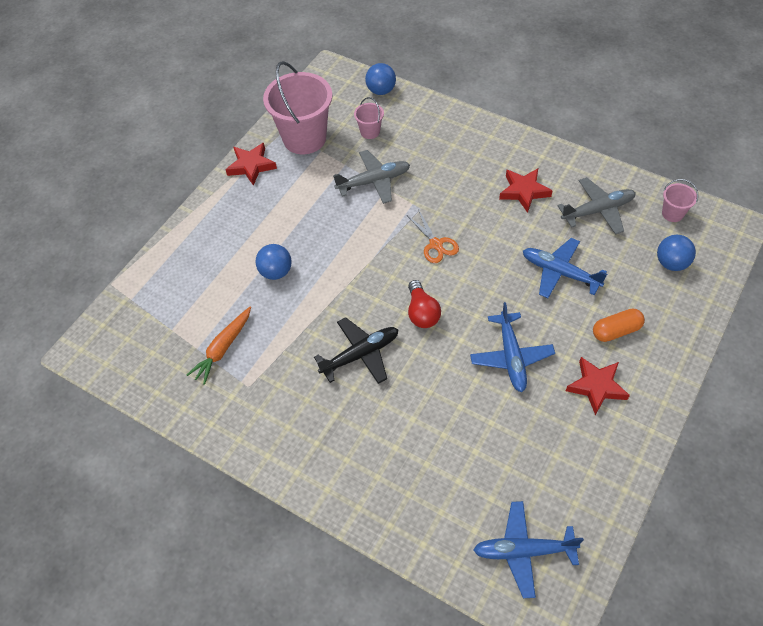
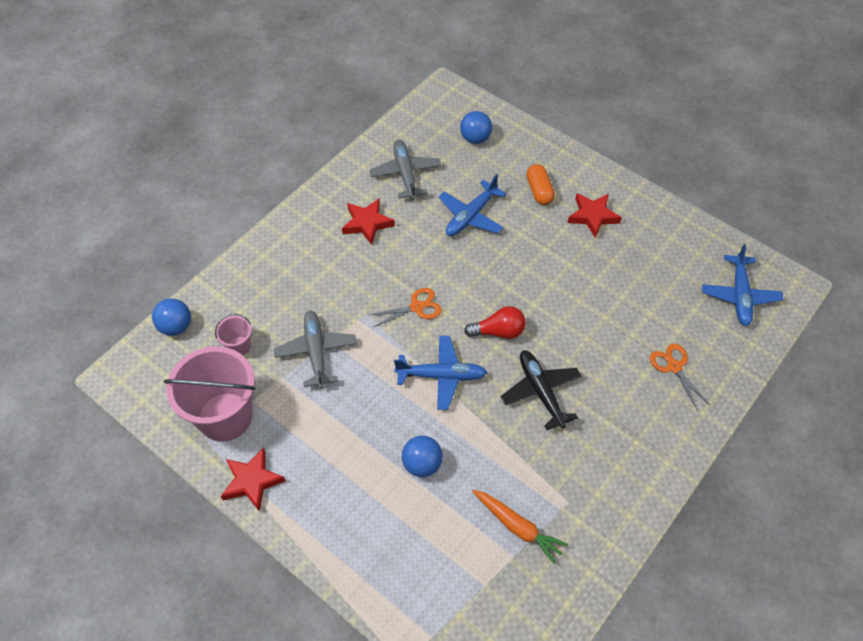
camera: 85 degrees left, 0 degrees up
(410, 477) = (674, 367): none -> orange scissors
(511, 356) = (557, 269): blue plane -> blue plane (441, 376)
(672, 213) = (421, 124): pink bucket -> none

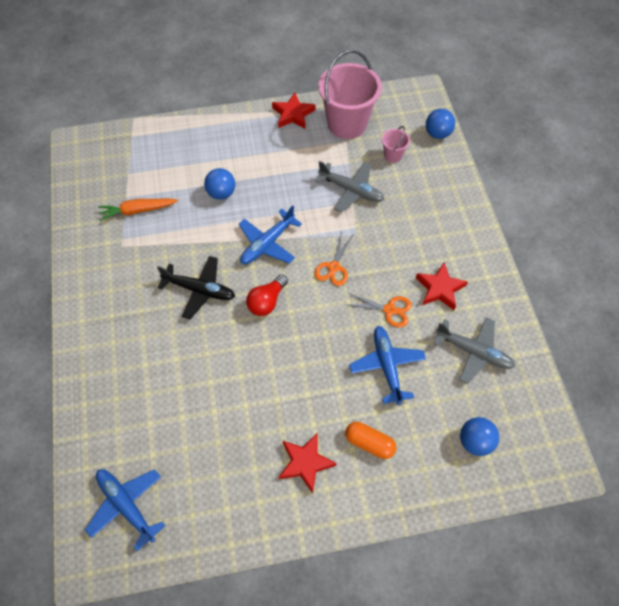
camera: 130 degrees right, 5 degrees up
(674, 367) = (129, 390): orange scissors -> orange scissors (389, 310)

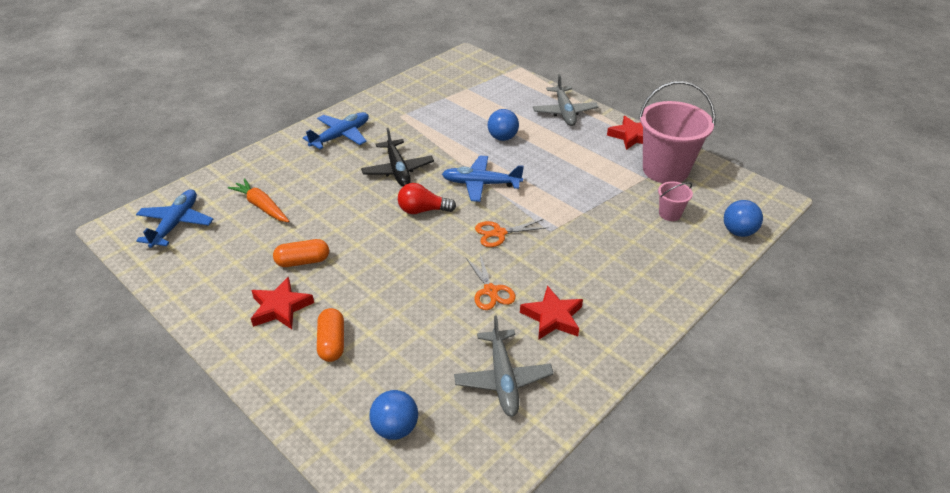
camera: 55 degrees right, 20 degrees down
(138, 211) = (439, 108): orange carrot -> orange carrot (262, 206)
(262, 420) = (303, 261): none -> orange capsule
(351, 190) = (595, 206): grey plane -> grey plane (564, 112)
(387, 366) = (426, 317): blue plane -> blue plane (341, 136)

